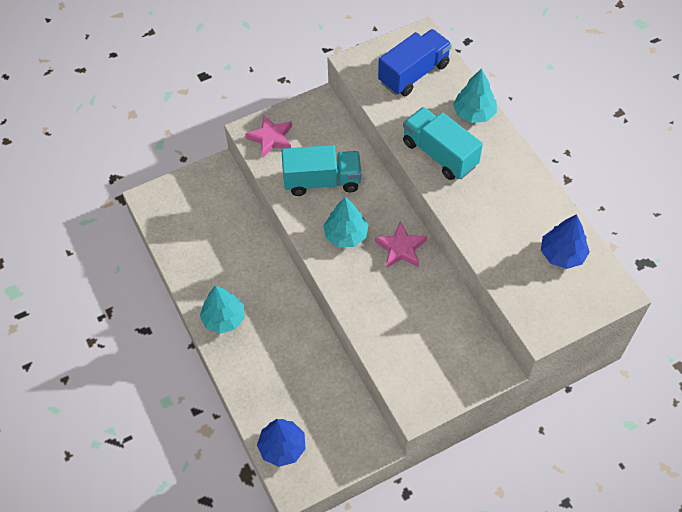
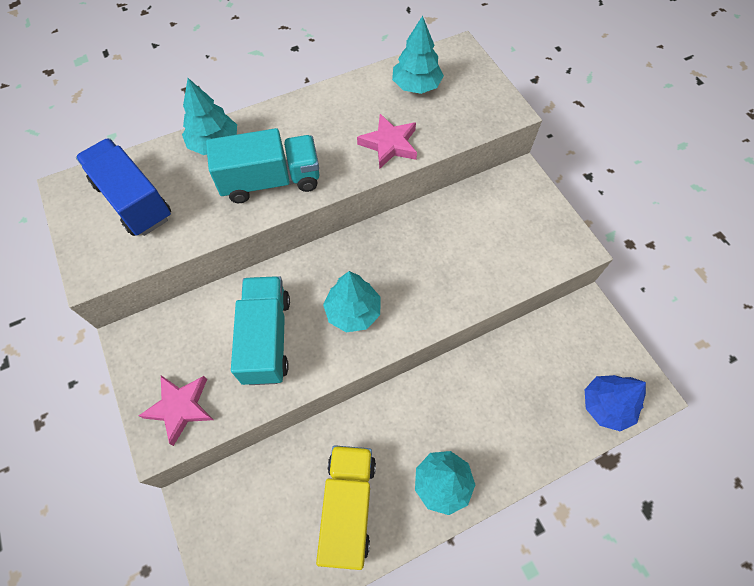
camera: 90 degrees left, 5 degrees up
(210, 258) = (348, 507): none -> yellow truck
(401, 248) = (375, 252): pink star -> pink star (389, 144)
(439, 154) = (270, 181): turquoise truck -> turquoise truck turned 150 degrees counterclockwise
(562, 254) = (416, 86): blue tree -> turquoise tree

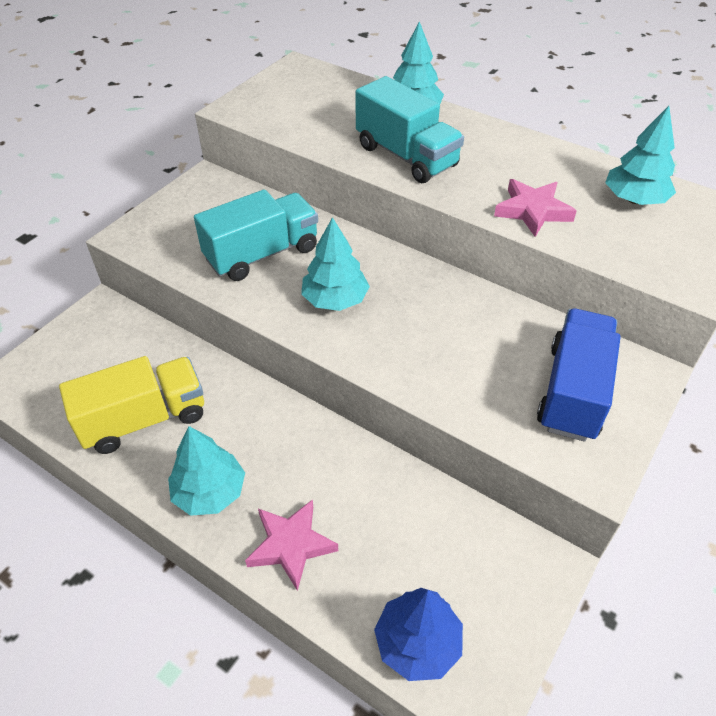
camera: 60 degrees right, 15 degrees down
(134, 201) = (314, 98): blue truck -> blue truck (573, 391)
(180, 407) = (162, 233): pink star -> pink star (291, 545)

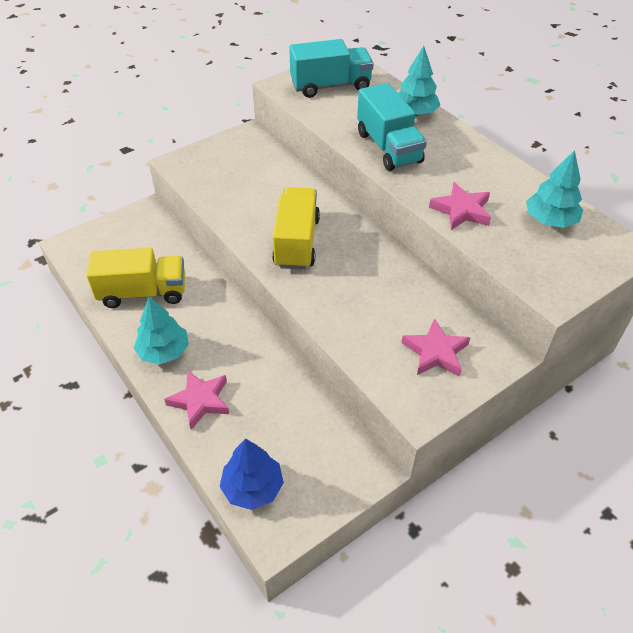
camera: 20 degrees right, 0 degrees up
(262, 254) = (262, 197): turquoise truck -> turquoise truck (330, 86)
(335, 300) = (297, 242): turquoise tree -> yellow truck
(573, 391) = (435, 352): blue truck -> pink star

